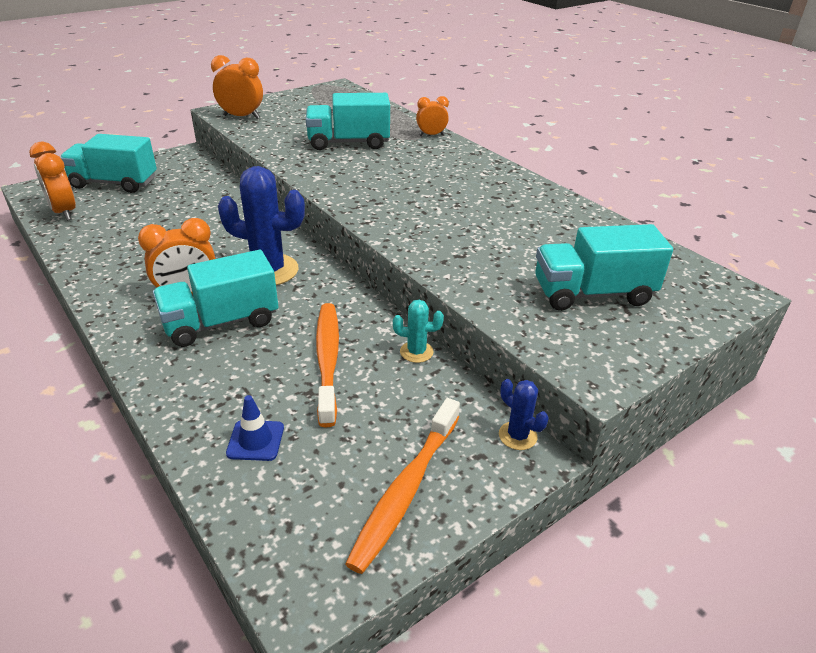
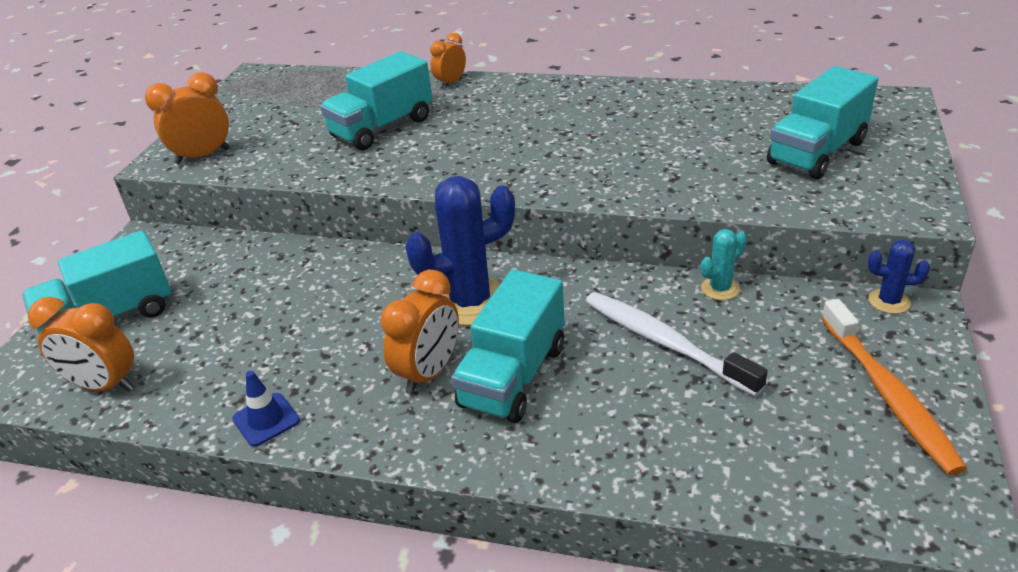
camera: 35 degrees left, 0 degrees up
(255, 440) = (725, 446): blue traffic cone -> blue traffic cone (266, 420)
(327, 360) = (664, 343): orange toothbrush -> white toothbrush

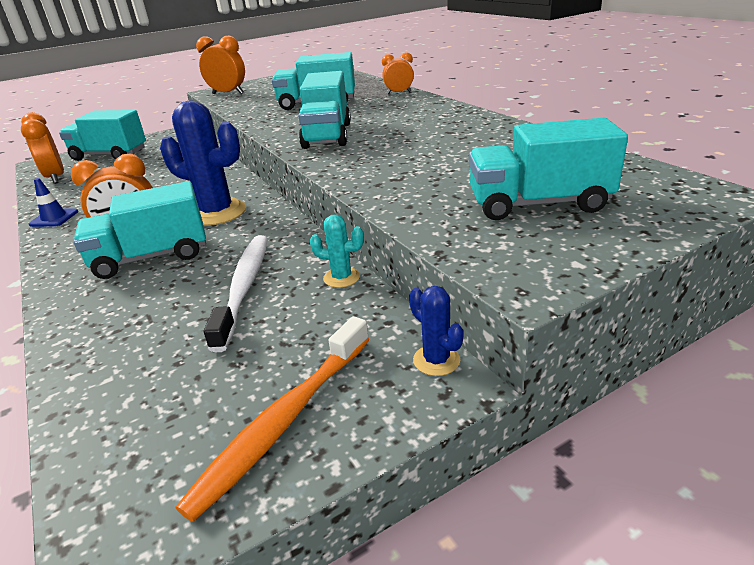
camera: 45 degrees right, 5 degrees down
(500, 162) = (327, 135): none -> turquoise truck

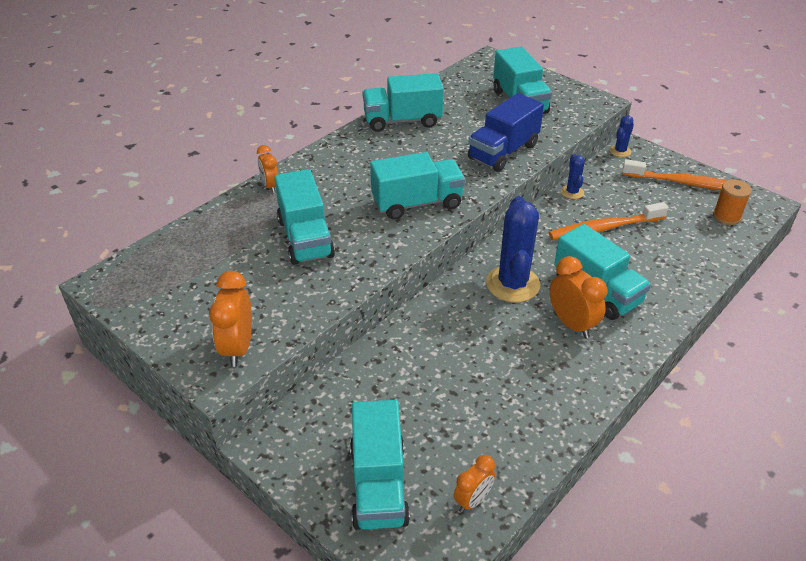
camera: 110 degrees left, 10 degrees up
(54, 218) = (571, 411): blue traffic cone -> none
(55, 178) = (473, 500): orange clock -> orange clock, size x0.63
(145, 445) = (726, 216): none -> orange spool
(244, 287) = (604, 228): white toothbrush -> orange toothbrush
(341, 278) = (572, 192): turquoise cactus -> blue cactus
(394, 179) = (503, 152): none -> blue truck
(497, 133) = (402, 121): none -> turquoise truck

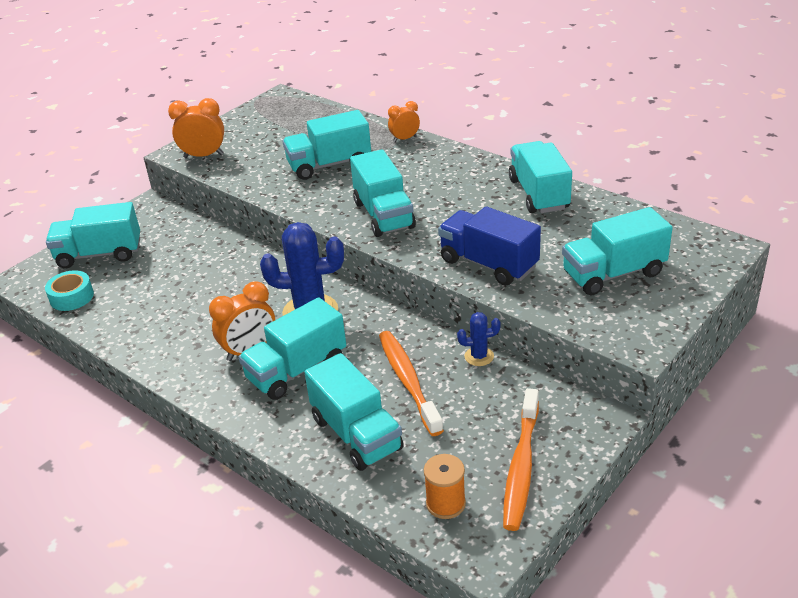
camera: 90 degrees right, 5 degrees down
(473, 500) = (72, 297): orange clock -> turquoise tape
(620, 151) = (589, 405): blue cactus -> none
(669, 256) = (356, 434): none -> turquoise truck

